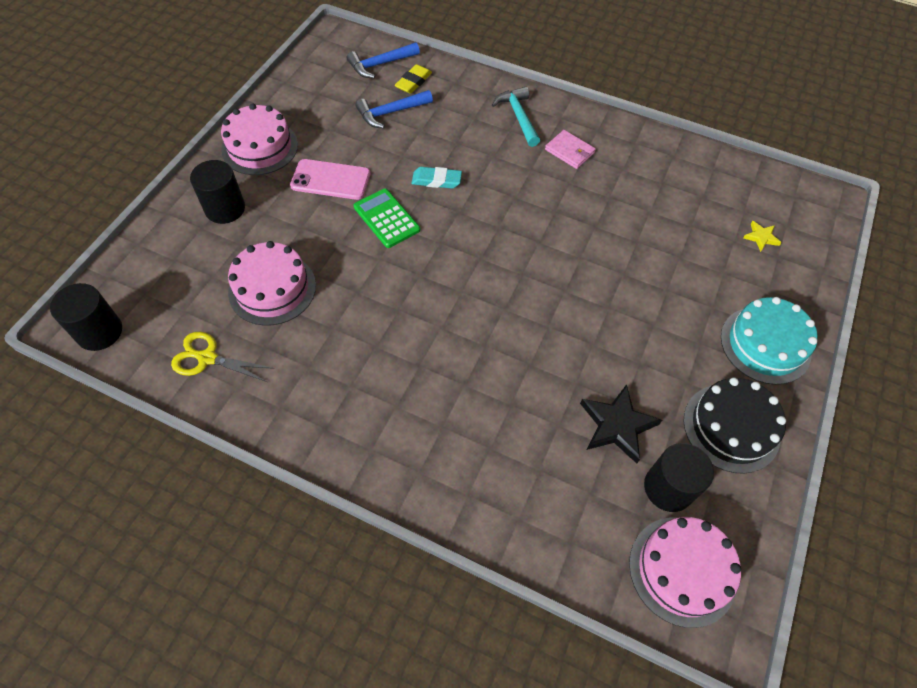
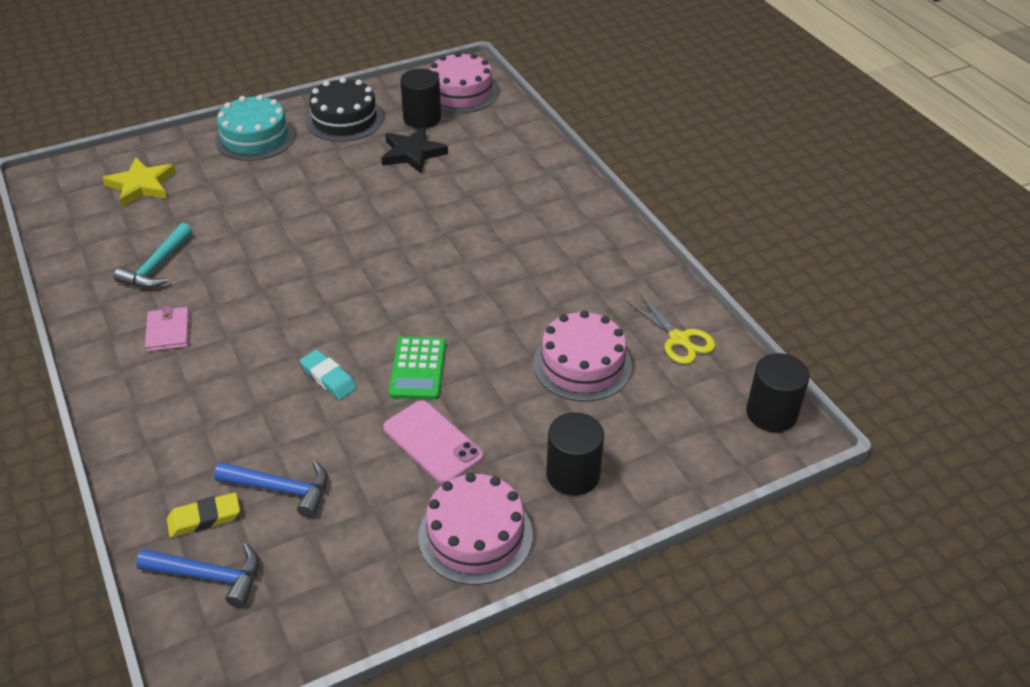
camera: 140 degrees left, 15 degrees down
(518, 116) = (159, 397): turquoise hammer -> turquoise hammer (157, 266)
(761, 237) = (141, 185): yellow star -> yellow star, size x1.90

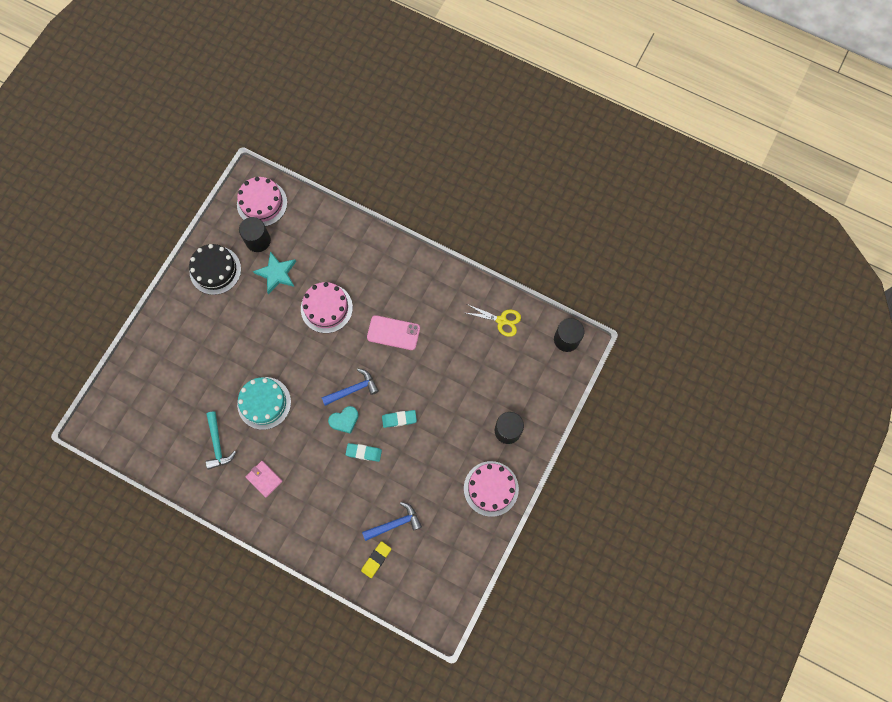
camera: 35 degrees left, 30 degrees up
(141, 185) = (151, 396): yellow star -> none
(210, 576) = (403, 582): blue hammer -> blue hammer (353, 389)
(255, 138) = (178, 318): turquoise cake -> turquoise cake (264, 403)
(341, 329) = (344, 420): none -> turquoise heart
(412, 153) = (277, 273): black star -> turquoise star
(418, 369) = (399, 419): green calculator -> turquoise eraser
(432, 442) = (438, 455): pink phone -> pink phone (393, 333)
(582, 365) = (469, 366): pink cake -> pink cake (326, 308)

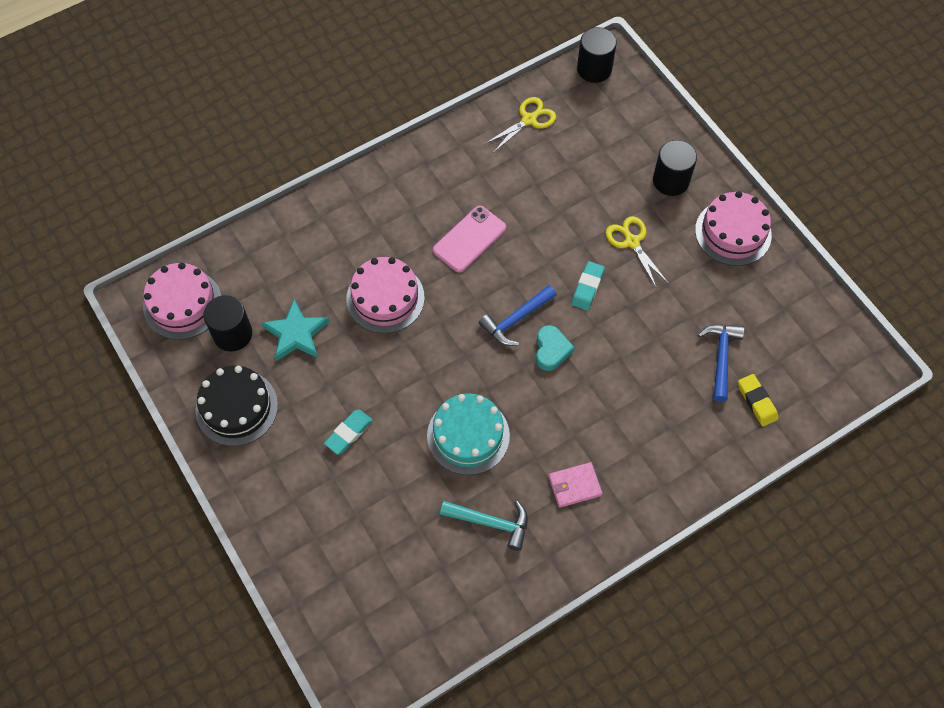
camera: 60 degrees left, 10 degrees down
(353, 389) = (516, 320): blue hammer -> blue hammer turned 135 degrees counterclockwise
(364, 452) = (607, 348): turquoise eraser -> turquoise eraser (348, 433)
(447, 429) = (631, 242): none -> yellow scissors

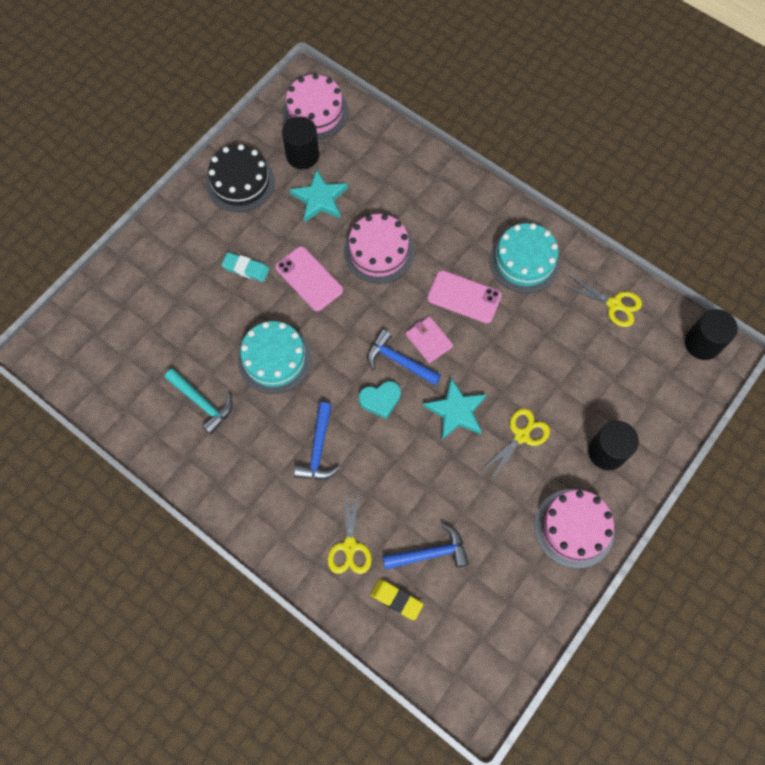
camera: 70 degrees right, 5 degrees up
(388, 374) = (309, 279): none -> pink phone
(452, 174) = (524, 261): none -> turquoise cake
(491, 523) = (202, 403): turquoise hammer -> turquoise hammer turned 45 degrees counterclockwise
(574, 486) = (257, 459): pink wallet -> pink wallet (429, 340)
(584, 424) = (318, 449): none -> blue hammer
(587, 287) = (456, 411): turquoise eraser -> turquoise star
(693, 426) = (350, 547): none -> yellow scissors
(757, 401) = (396, 599): yellow eraser -> yellow eraser turned 75 degrees clockwise

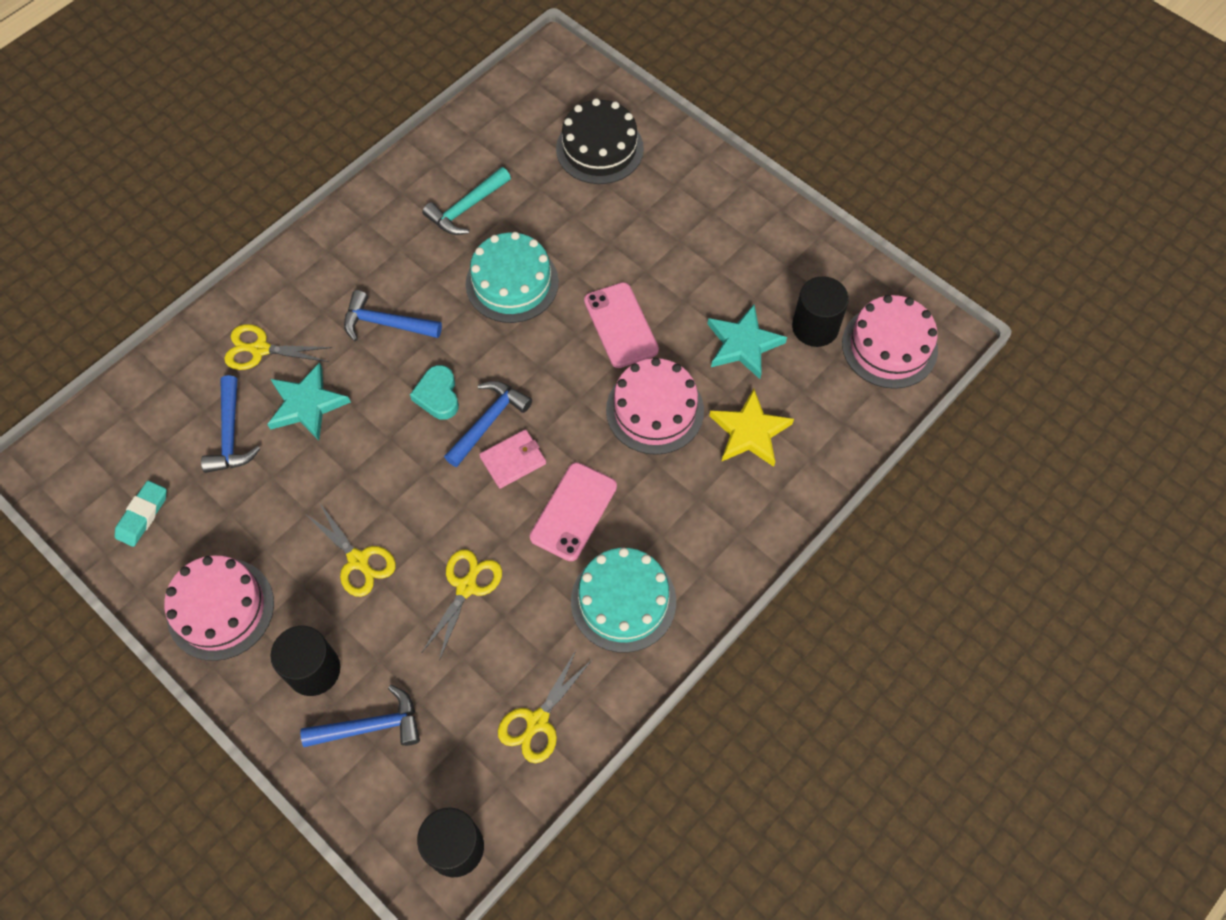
camera: 95 degrees right, 5 degrees down
(240, 182) = (773, 254): black cake -> black cake (599, 148)
(246, 268) = (642, 256): turquoise eraser -> turquoise eraser (143, 515)
(309, 279) = (621, 325): pink phone -> pink phone turned 75 degrees counterclockwise
(390, 192) = (749, 432): none -> yellow star
(396, 599) = (186, 393): yellow eraser -> none
(456, 411) = (407, 483): turquoise star -> turquoise star (307, 404)
(529, 359) = (466, 586): none -> yellow scissors
(637, 407) = (371, 726): none -> blue hammer

